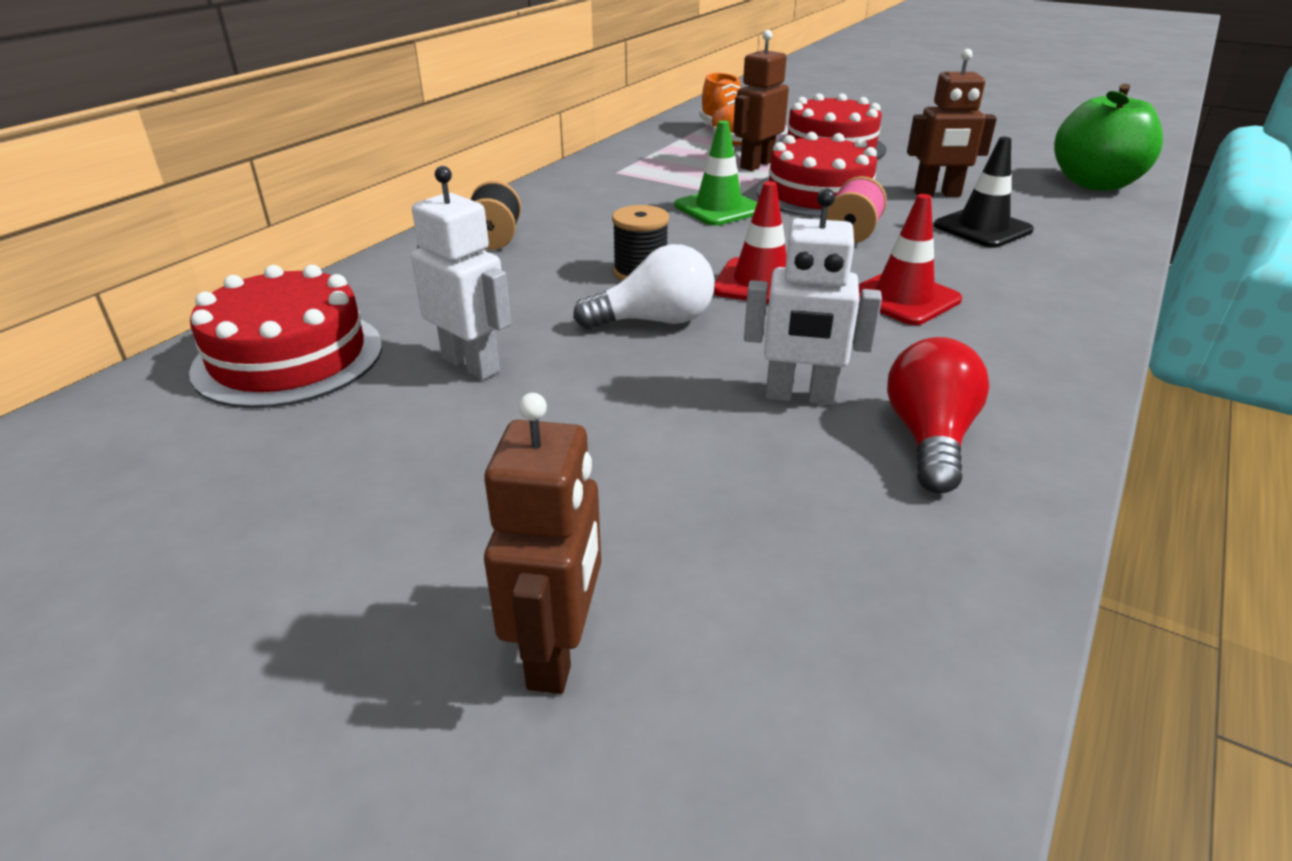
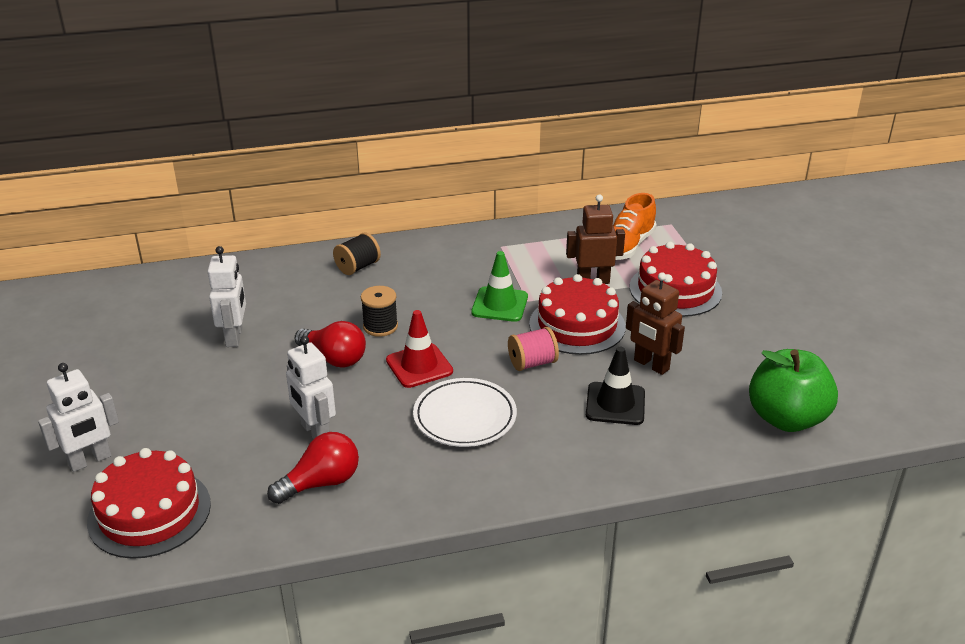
camera: 45 degrees right, 0 degrees up
(289, 357) = (186, 294): red cake -> red cake (149, 512)
(558, 652) = (90, 460): brown robot -> white robot
(654, 321) = (334, 358): white light bulb -> red light bulb
(903, 298) = (465, 417): red traffic cone -> white plate

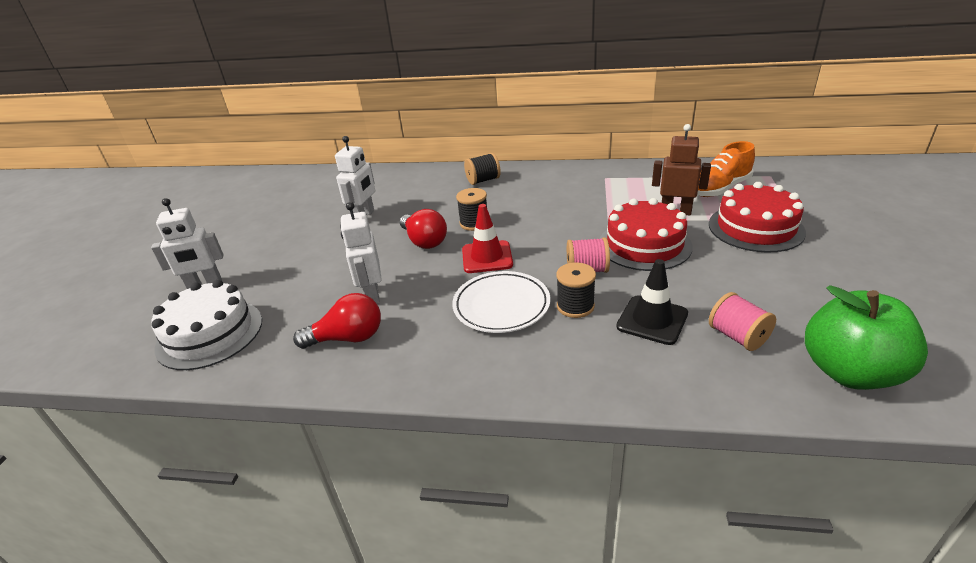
camera: 25 degrees right, 0 degrees up
(149, 512) = (210, 334): red cake -> white cake
(499, 305) = (581, 220): green traffic cone -> none
(538, 403) = (575, 306): none -> black spool
(651, 365) = (705, 290): brown robot -> none
(693, 405) = (737, 336): none -> pink spool

